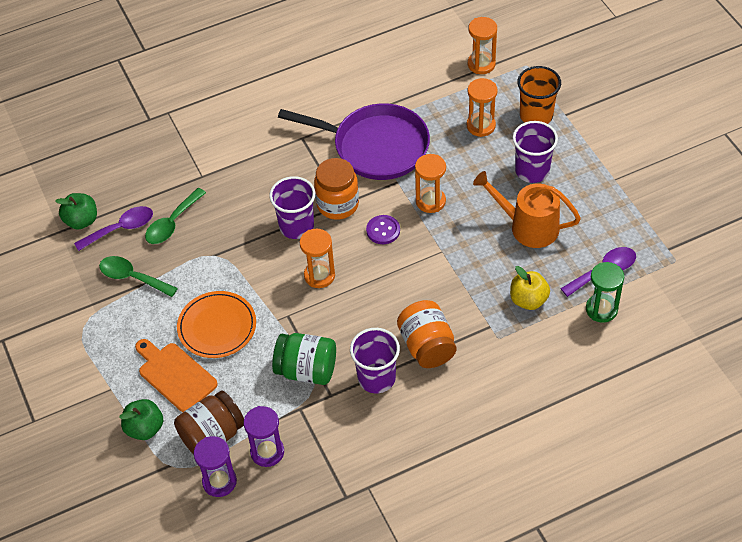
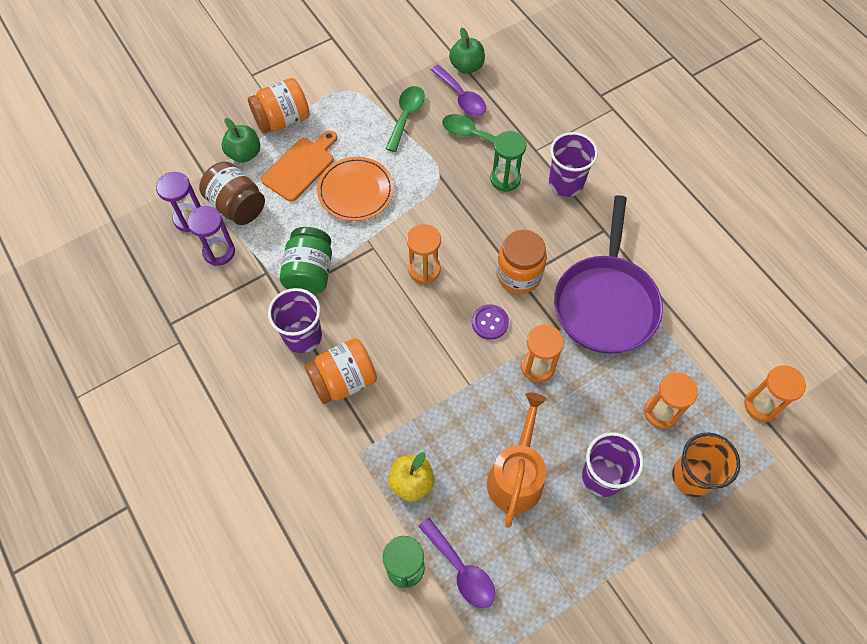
camera: 80 degrees right, 10 degrees up
(107, 391) = (282, 120): none -> orange jar
(230, 203) = (505, 179): none -> green hourglass
(296, 226) = (484, 241): purple cup -> purple cup (566, 183)

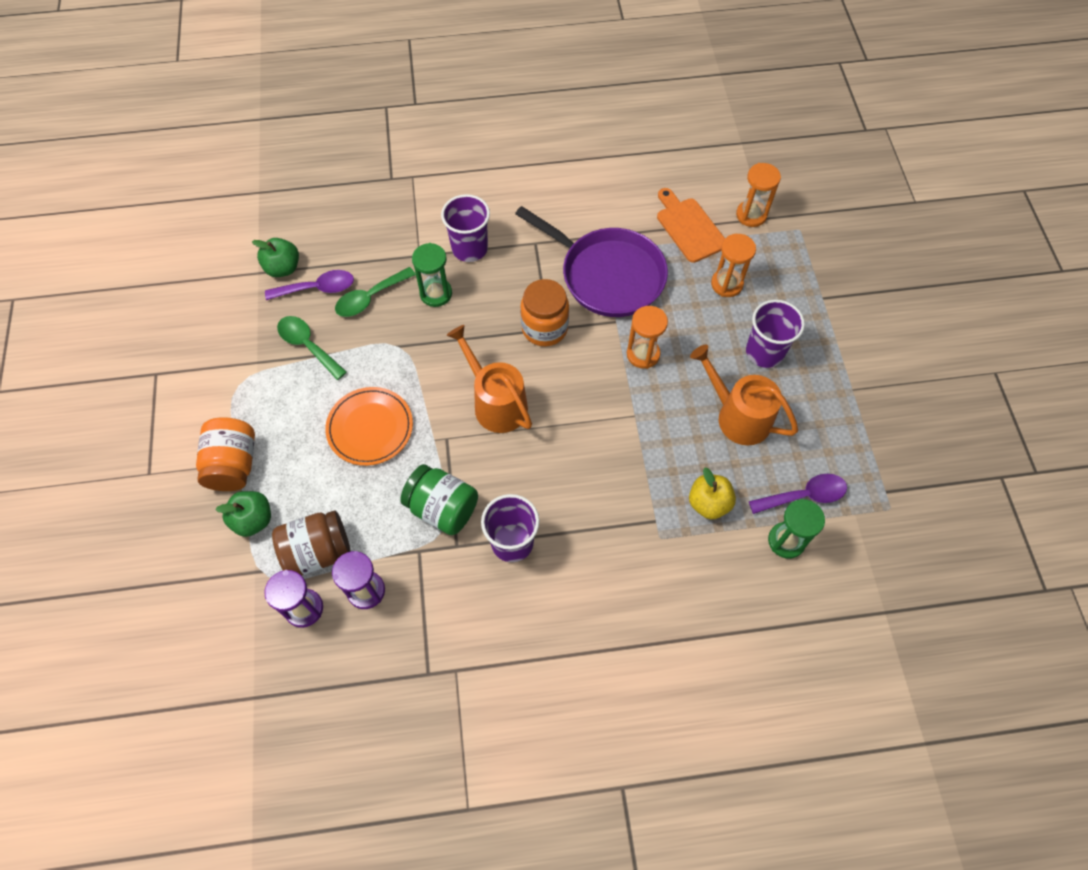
camera: 65 degrees left, 0 degrees up
(300, 167) = (307, 469): orange cutting board -> orange cutting board (689, 227)
(343, 380) = (579, 522): orange jar -> none
(424, 269) = (496, 403): orange hourglass -> orange watering can
(490, 322) = (581, 372): purple button -> none
(692, 477) = (790, 290): orange cup -> none

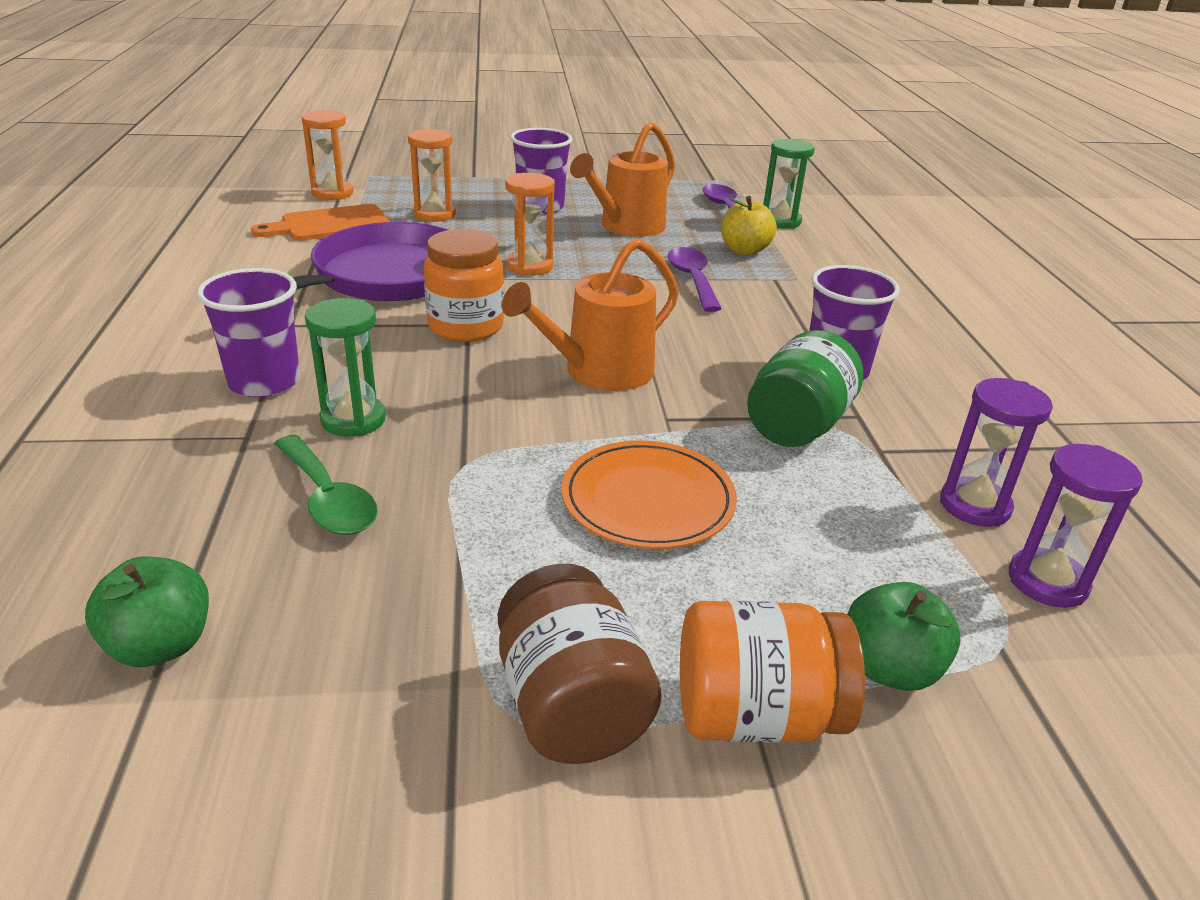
camera: 90 degrees left, 30 degrees down
(308, 345) = (427, 592): green spoon -> none
(317, 551) = (926, 566): brown jar -> brown jar (571, 705)
(318, 288) = (263, 578): purple spoon -> purple spoon (692, 279)

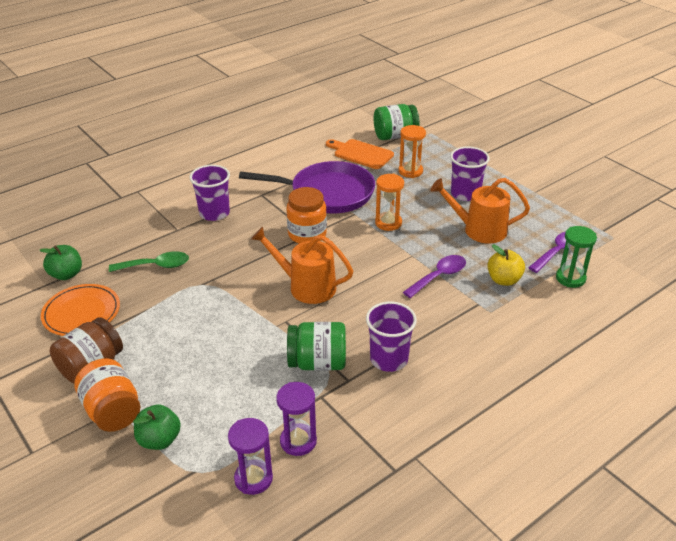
camera: 60 degrees right, 5 degrees up
(328, 499) = (156, 266): green spoon -> green spoon turned 120 degrees counterclockwise
(332, 193) = (395, 136): orange hourglass -> green jar
(353, 420) = (208, 245): green hourglass -> none
(648, 500) = (218, 339): orange plate -> orange plate (81, 313)

